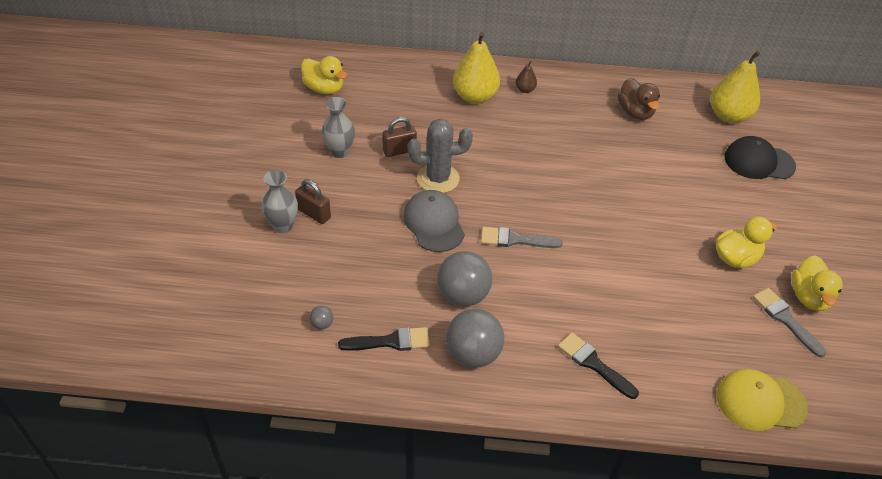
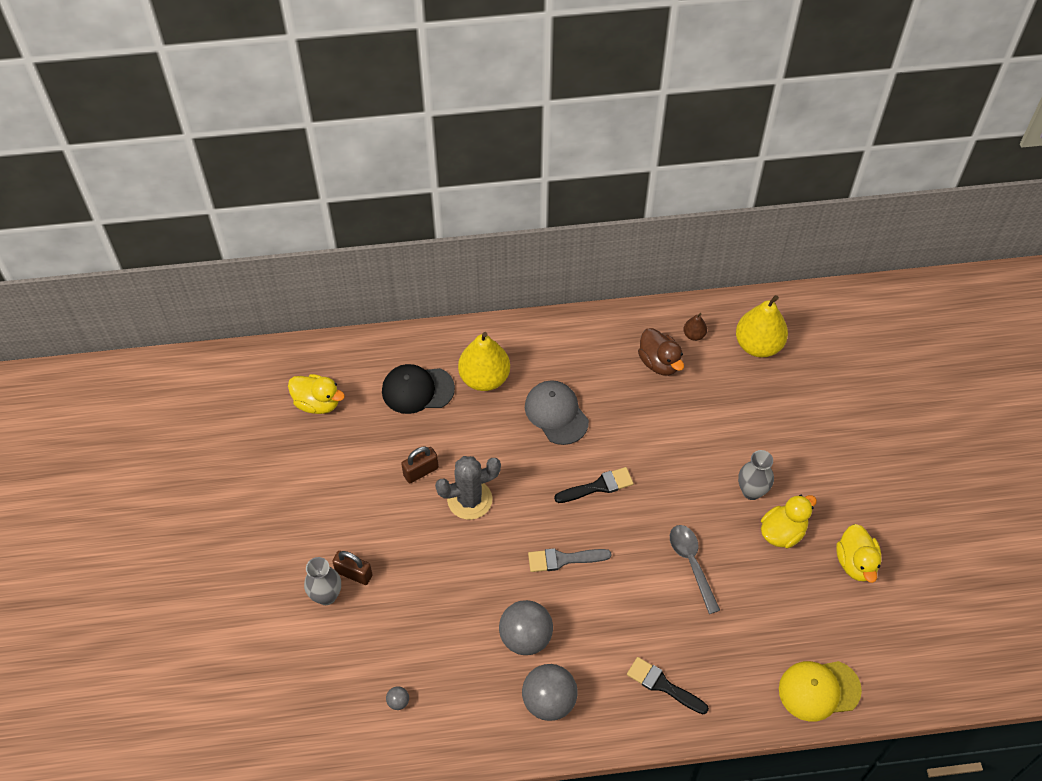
camera: 10 degrees left, 10 degrees up
(340, 151) = (358, 487): grey vase -> grey vase (751, 491)
(390, 341) = (468, 705): black brush -> black brush (598, 486)
(434, 223) = (478, 557): grey cap -> grey cap (556, 413)
(525, 90) = (536, 356): brown pear -> brown pear (694, 335)
(640, 267) = (692, 564): none -> grey spoon
(758, 162) = (795, 402): black cap -> black cap (417, 390)
(785, 319) = (835, 593): grey brush -> none

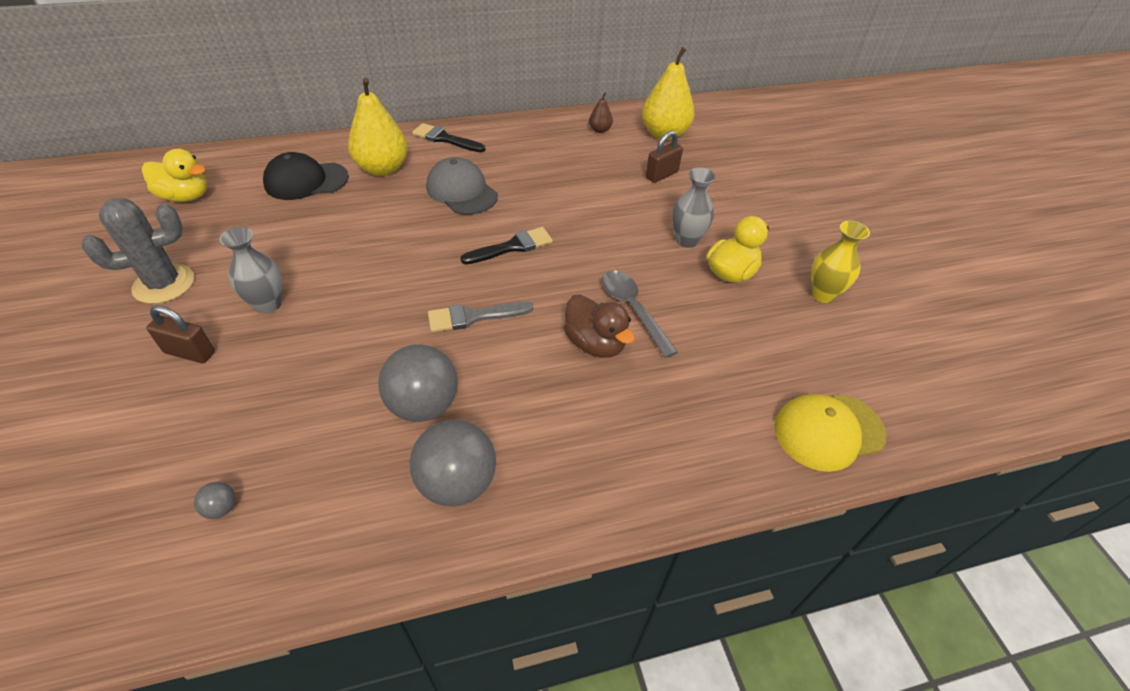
camera: 10 degrees left, 10 degrees down
(326, 596) = (143, 380): grey vase -> grey vase (268, 304)
(421, 471) = (299, 247): brown padlock -> brown padlock (661, 175)
(469, 499) = (357, 268): grey cactus -> grey cactus (164, 284)
(659, 362) = (568, 150): brown duck -> brown duck (595, 344)
(663, 685) = (619, 446): black brush -> black brush (445, 139)
(856, 563) = (822, 294): yellow duck -> yellow vase

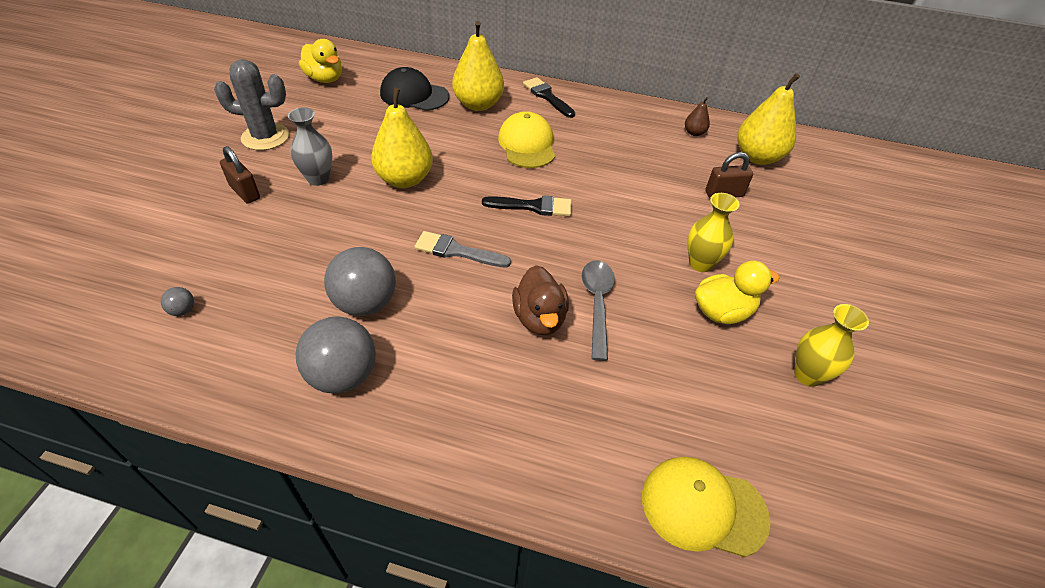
camera: 30 degrees right, 0 degrees up
(365, 269) = (405, 179): none -> yellow pear
(461, 191) = (527, 144): grey cap -> yellow cap
(686, 240) = (700, 263): grey vase -> yellow vase

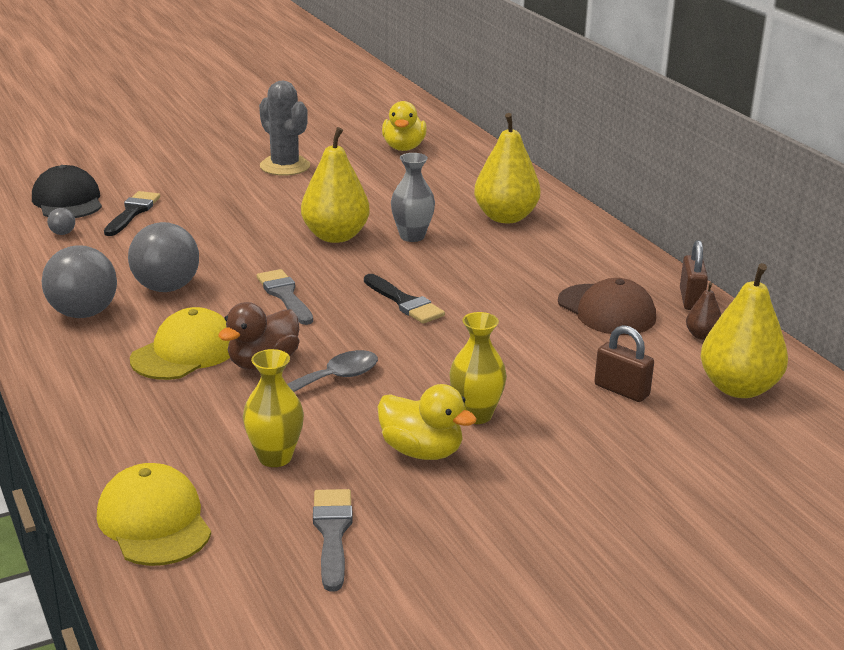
camera: 50 degrees right, 20 degrees down
(245, 192) = (210, 191): brown padlock -> brown padlock (691, 300)
(318, 179) = (273, 207): grey vase -> grey vase (412, 236)
(414, 95) = (459, 187): black cap -> black cap (68, 201)
(527, 144) = (491, 263): yellow cap -> yellow cap (185, 352)
(547, 96) = (591, 240): black brush -> black brush (132, 212)
(632, 143) = (606, 310): none -> brown cap
(786, 412) = (332, 533): none -> grey brush
(808, 375) = (406, 531): yellow vase -> yellow vase (275, 457)

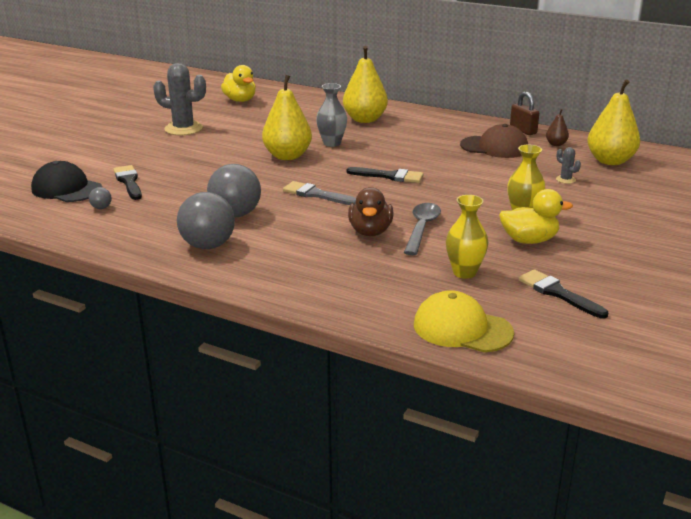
camera: 35 degrees left, 0 degrees up
(185, 352) = (314, 242): yellow cap -> none
(332, 533) = (558, 293): grey brush -> black brush
(621, 390) = (565, 179): brown padlock -> grey cactus

